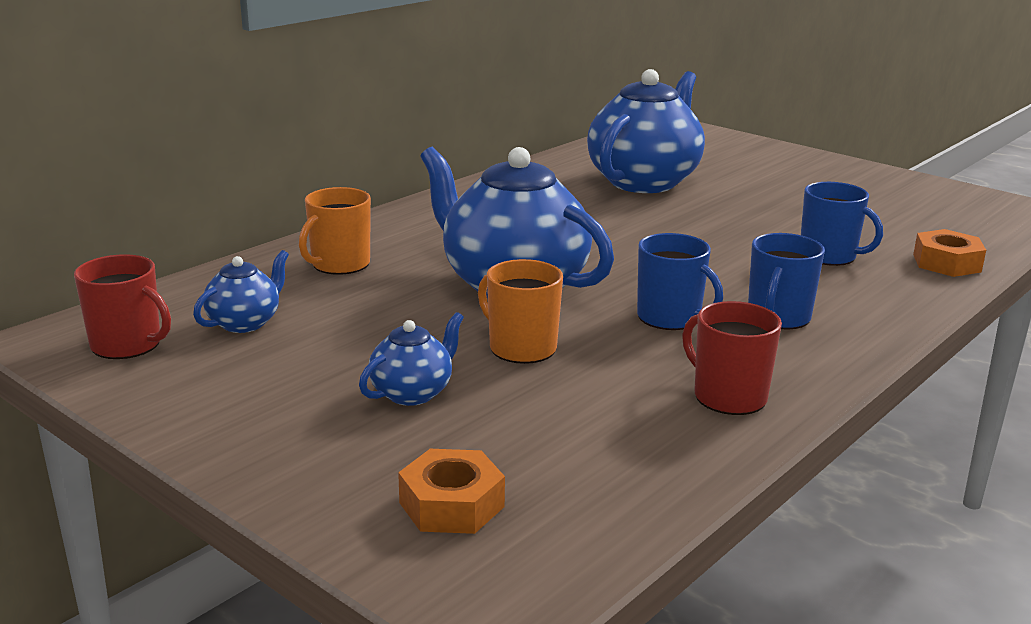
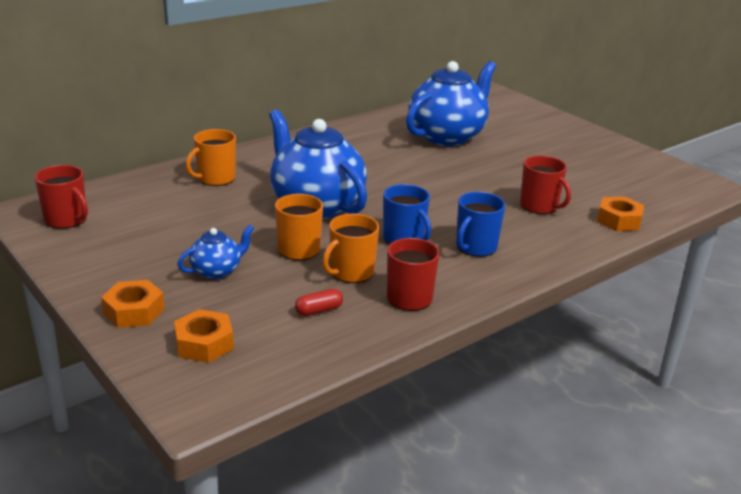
camera: 10 degrees right, 5 degrees up
(245, 323) = (140, 213): blue teapot -> none
(308, 469) = (134, 311): none -> orange nut
(605, 431) = (319, 310): none -> red capsule
(621, 371) = (351, 272): none -> orange mug
(829, 256) = (539, 206): blue mug -> red mug

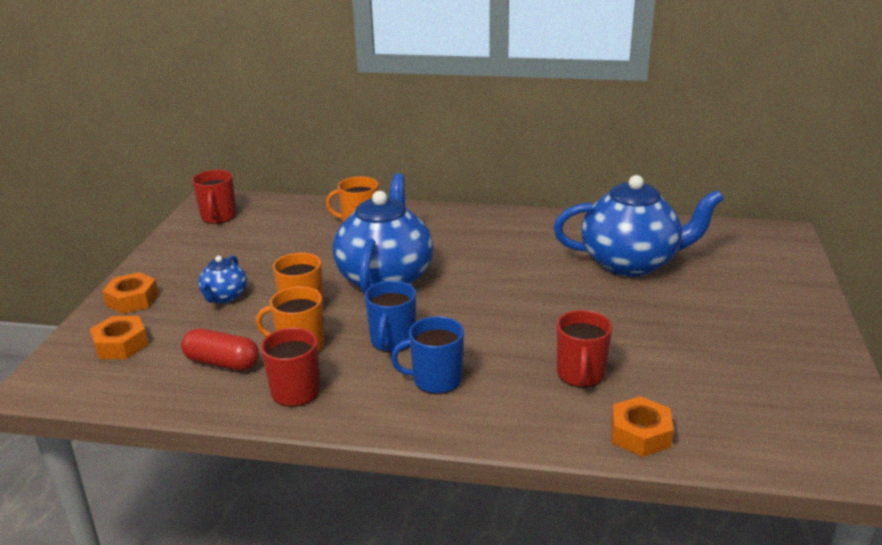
camera: 50 degrees right, 0 degrees up
(217, 271) = (224, 297): blue teapot -> blue teapot turned 90 degrees clockwise
(319, 310) = (222, 363): red capsule -> red capsule, size x1.66

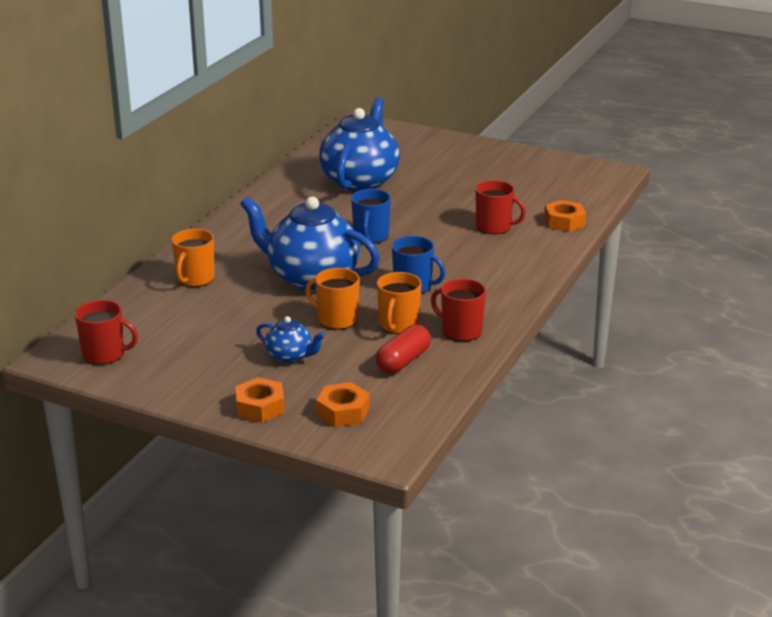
camera: 75 degrees left, 0 degrees up
(436, 380) = (474, 276): blue mug -> blue mug (371, 236)

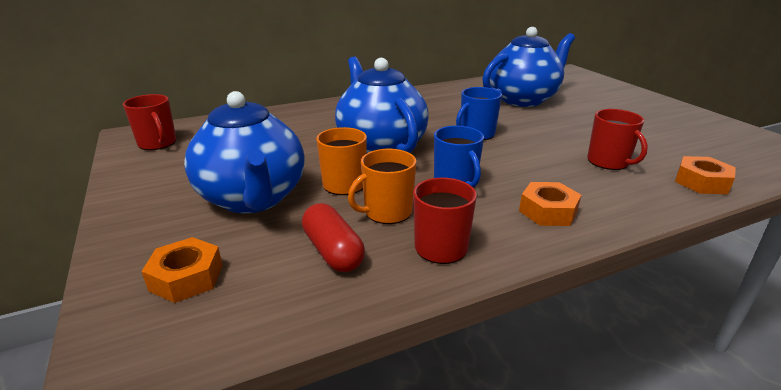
camera: 40 degrees right, 0 degrees up
(195, 279) = (303, 120): orange mug -> none
(260, 407) = (145, 232): orange nut -> orange nut (548, 211)
(290, 356) = (253, 198): blue teapot -> blue teapot, size x2.15
(403, 361) = (333, 251): red capsule -> red capsule turned 75 degrees clockwise

